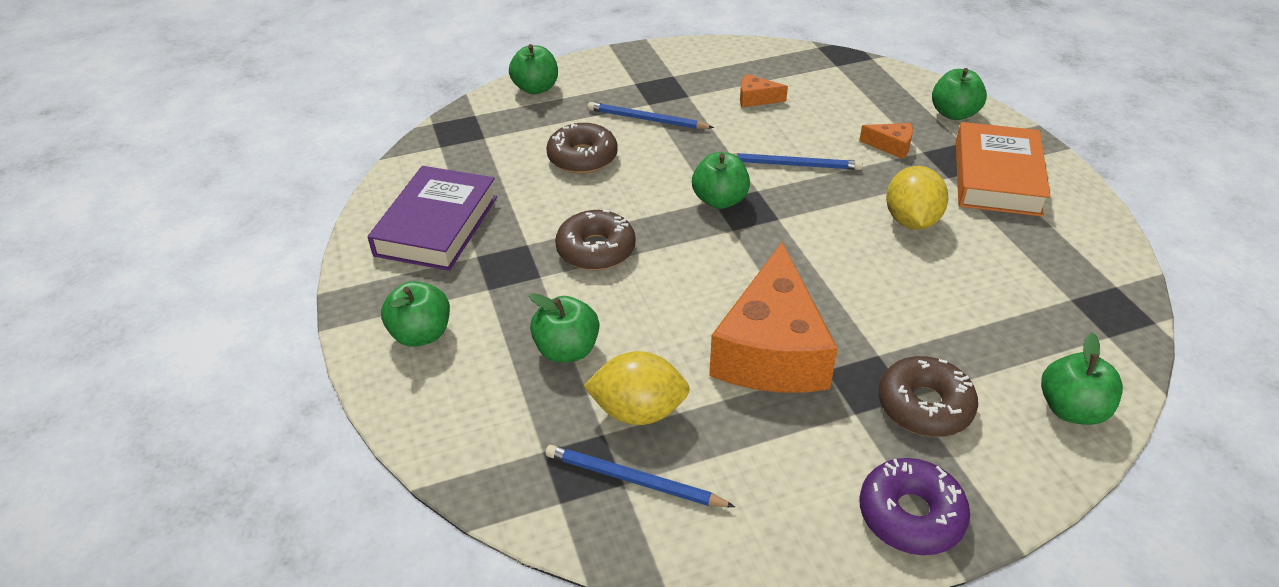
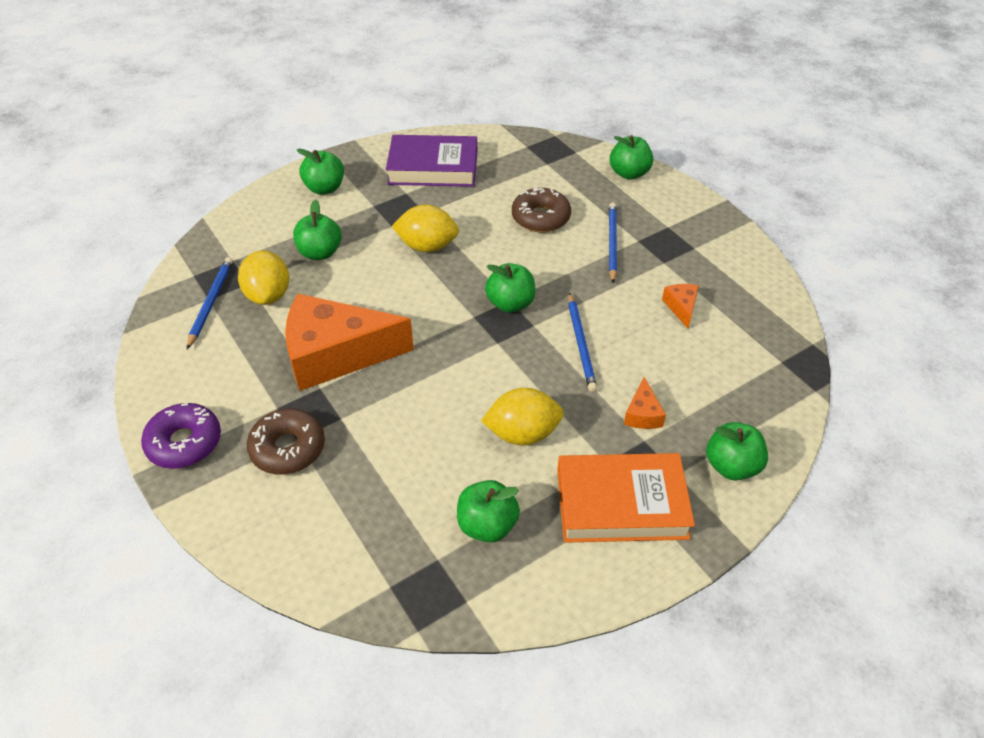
camera: 75 degrees right, 5 degrees up
(596, 250) = (427, 246): brown donut -> yellow lemon
(1071, 409) = (293, 548): green apple -> green apple (487, 525)

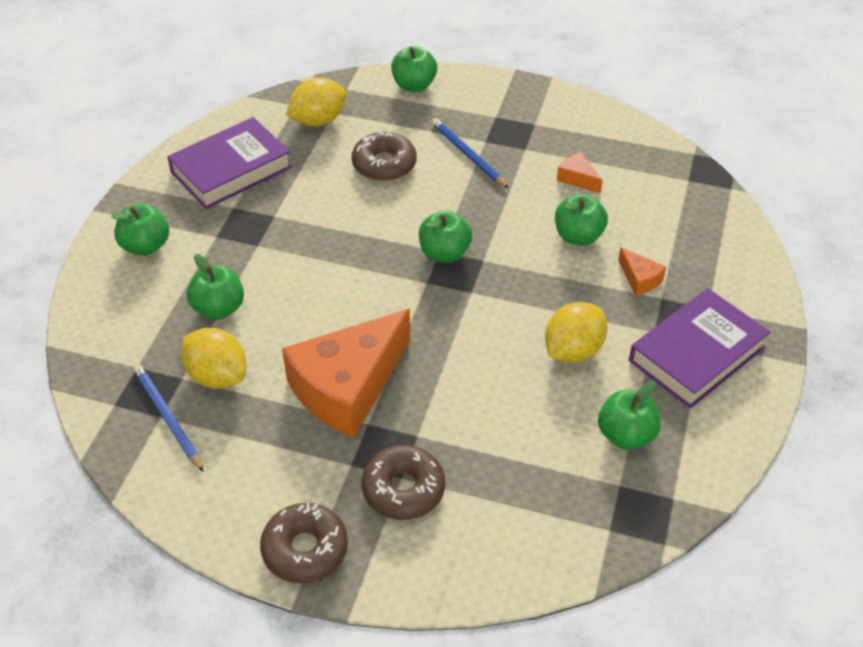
camera: 40 degrees left, 0 degrees up
(184, 443) = (305, 549): purple donut -> brown donut
(427, 246) = (314, 245): yellow lemon -> yellow lemon (318, 121)
(581, 344) = (537, 253): blue pencil -> none
(621, 504) = (696, 354): orange book -> purple book
(731, 466) = (736, 278): green apple -> green apple (578, 236)

